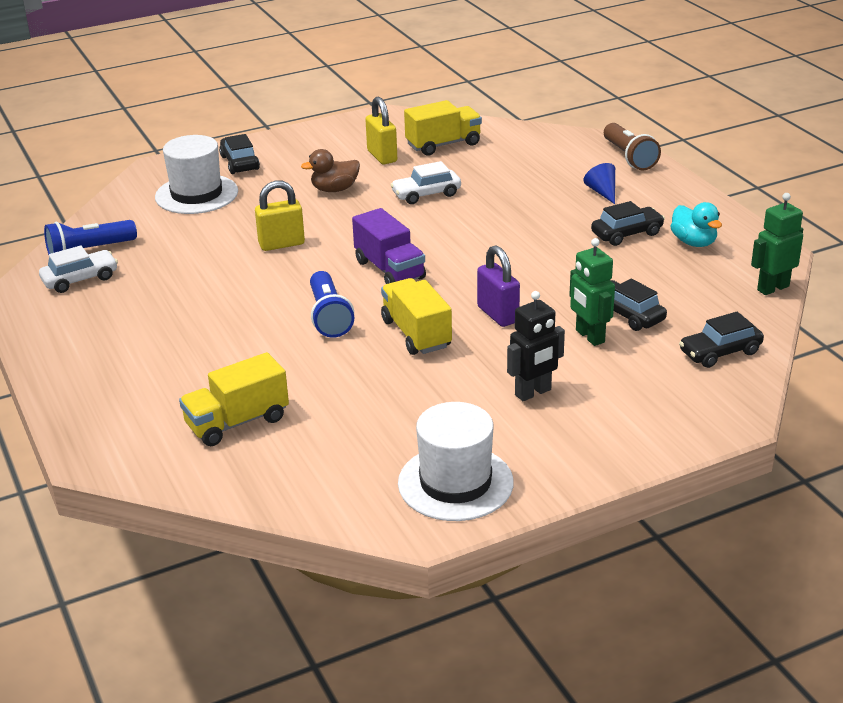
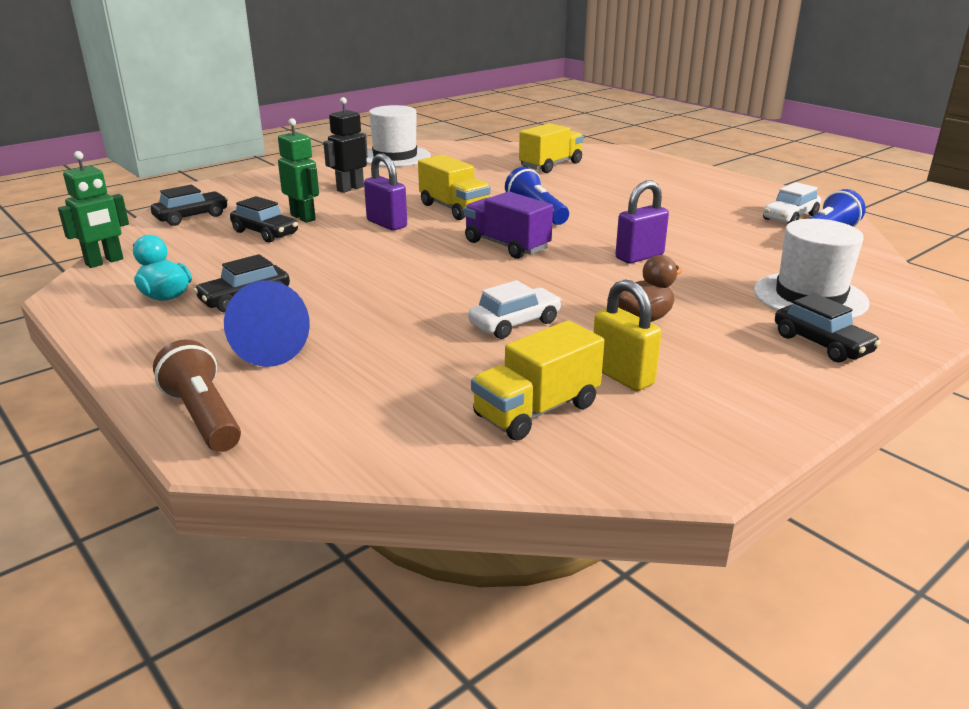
camera: 165 degrees right, 5 degrees down
(281, 244) = (639, 257): yellow padlock -> purple padlock
(602, 192) = (265, 349): blue cone -> blue cone, size x1.65

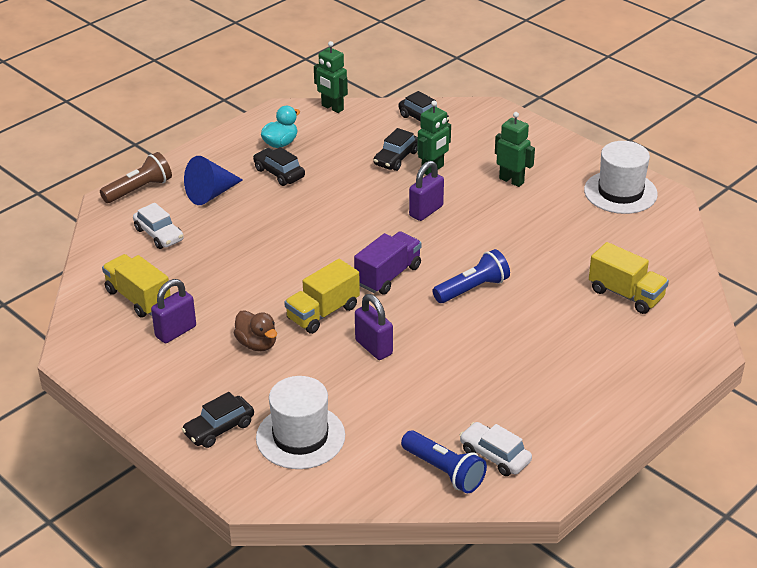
camera: 85 degrees right, 10 degrees up
(350, 188) = (511, 180): black robot -> green robot
(454, 208) = (471, 242): yellow truck -> yellow truck (323, 313)
(515, 323) = (247, 286): white car -> white car (159, 235)
(622, 376) = (175, 332): yellow padlock -> purple padlock

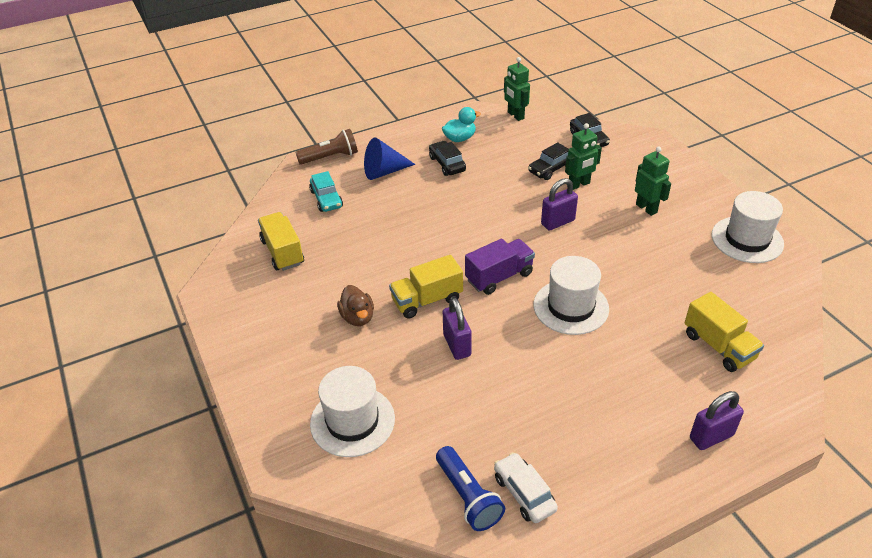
camera: 20 degrees right, 5 degrees up
(159, 235) = (326, 199): white car -> turquoise car
(175, 332) = (297, 289): purple padlock -> purple padlock (711, 436)
(219, 429) = (287, 393): black car -> none
(472, 289) = (571, 307): blue flashlight -> white hat

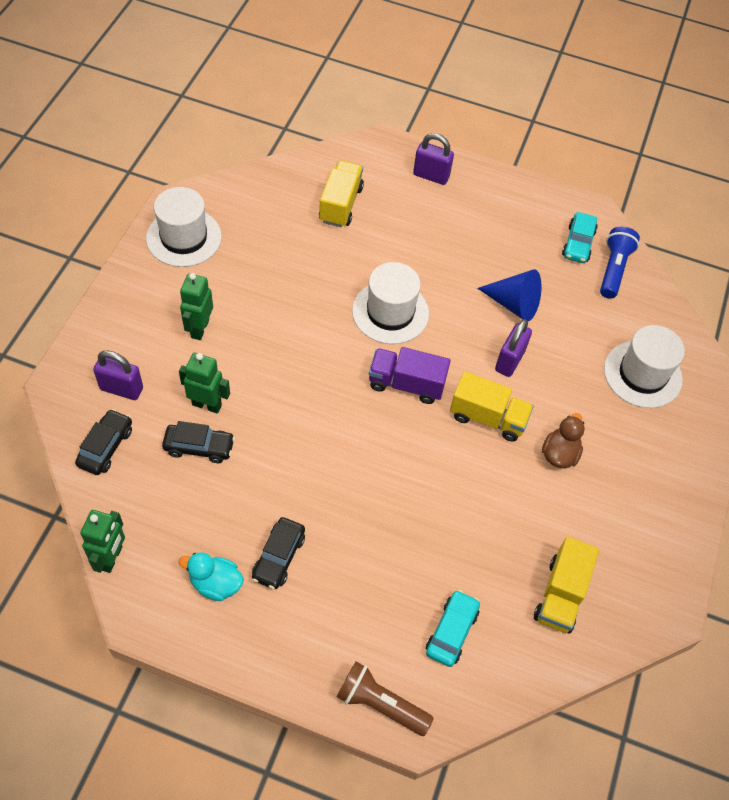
camera: 140 degrees left, 15 degrees up
(384, 172) = (351, 613): blue cone -> blue cone (514, 304)
(524, 493) = (578, 243): white car -> turquoise car
(557, 222) = (287, 386): purple padlock -> purple padlock (121, 389)

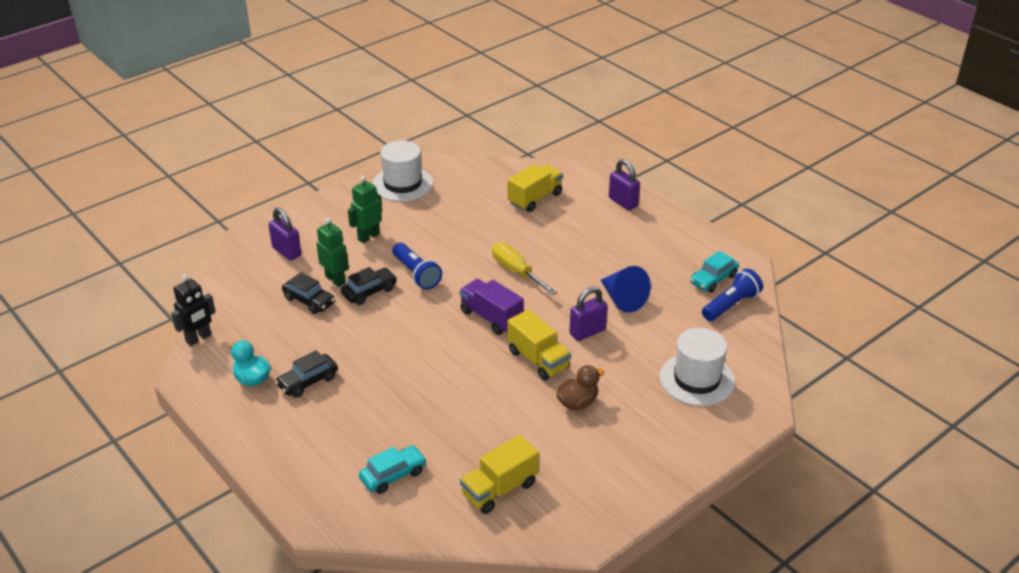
camera: 35 degrees right, 20 degrees down
(106, 447) = (248, 279): black car -> black car (369, 292)
(111, 558) = (199, 338): green robot -> black robot
(289, 359) = (416, 274): none -> blue flashlight
(380, 704) = (303, 494): brown flashlight -> none
(390, 312) = (517, 272): white hat -> yellow screwdriver

